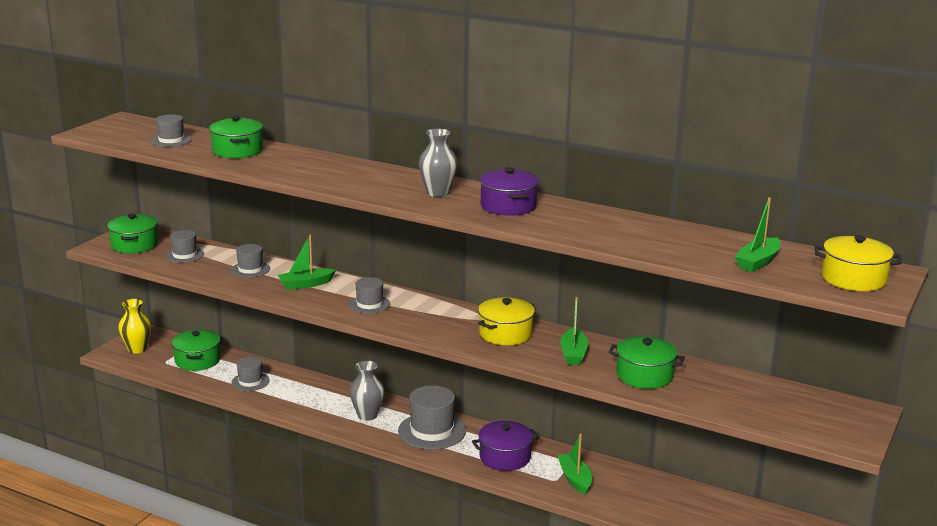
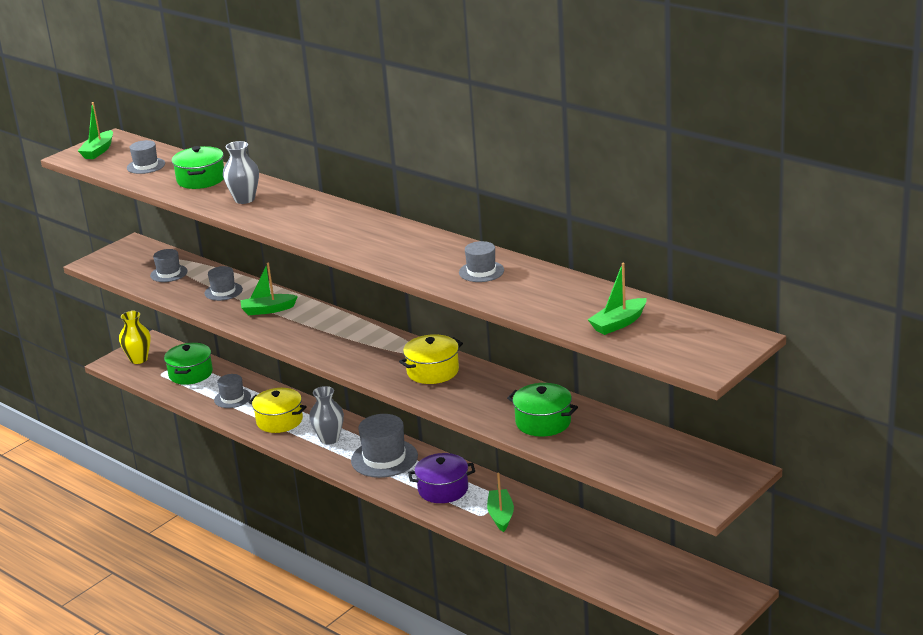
camera: 15 degrees right, 5 degrees up
(134, 245) = (127, 261): green pot -> none
(369, 304) = (318, 334): grey hat -> grey hat (481, 271)
(438, 193) = (362, 234): grey vase -> grey vase (244, 199)
(508, 206) = (419, 251): purple pot -> none
(573, 354) = (487, 395): green boat -> green boat (98, 151)
(853, 279) = (698, 346): yellow pot -> yellow pot (279, 421)

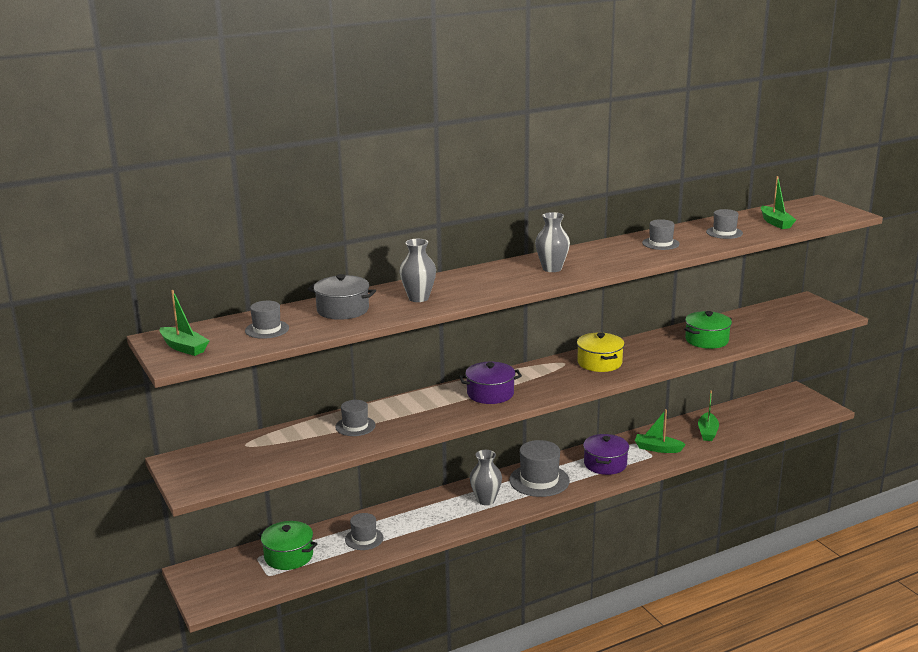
camera: 70 degrees left, 5 degrees down
(138, 359) = (219, 585): yellow vase -> none
(169, 273) = (278, 449): grey hat -> grey hat (724, 232)
(201, 179) = (343, 310): green pot -> grey pot
(268, 310) = (419, 411): green boat -> green boat (707, 432)
(279, 421) = (431, 520): yellow pot -> none
(322, 333) = (490, 394): none -> purple pot
(360, 235) = (552, 268): none -> grey vase

